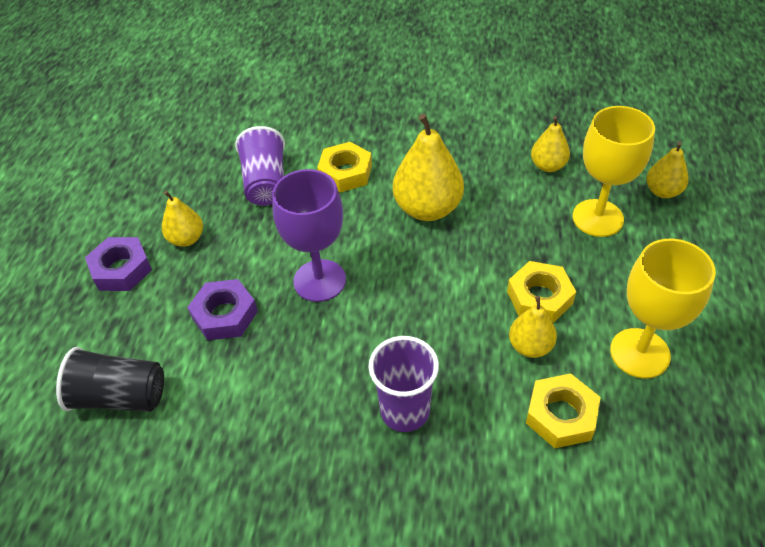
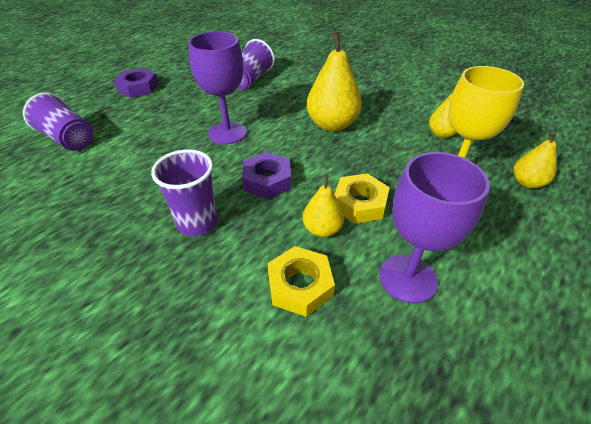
camera: 30 degrees right, 5 degrees down
(120, 396) = (68, 139): black cup -> purple cup
(186, 239) = (183, 87): yellow pear -> none
(224, 315) = (160, 126): purple nut -> purple nut (267, 180)
(345, 172) = (300, 90): yellow nut -> none
(639, 353) = (407, 278): yellow goblet -> purple goblet

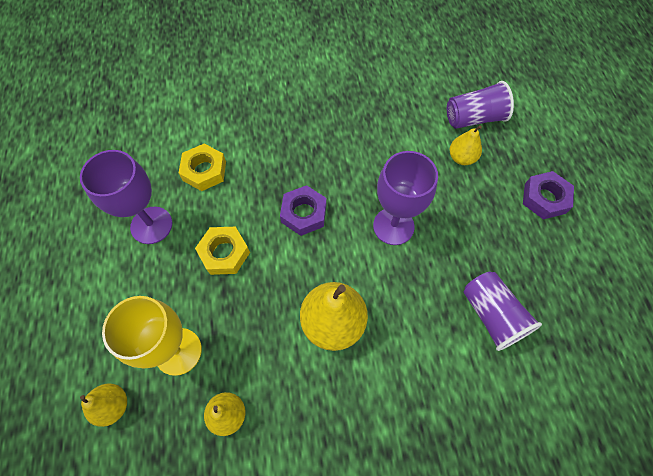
camera: 130 degrees right, 20 degrees up
(197, 223) = (300, 151): purple cup -> none
(322, 229) = (227, 211): yellow pear -> yellow pear (461, 158)

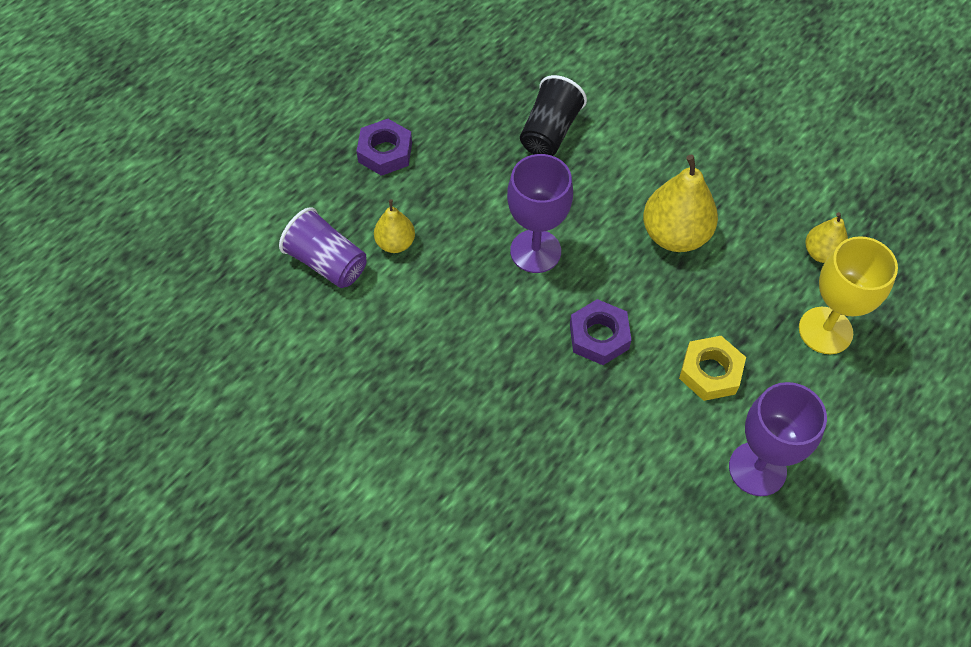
camera: 130 degrees left, 5 degrees down
(113, 405) = (912, 340): yellow pear -> none
(204, 171) = (649, 477): yellow nut -> none
(491, 315) = (550, 132): purple cup -> black cup

